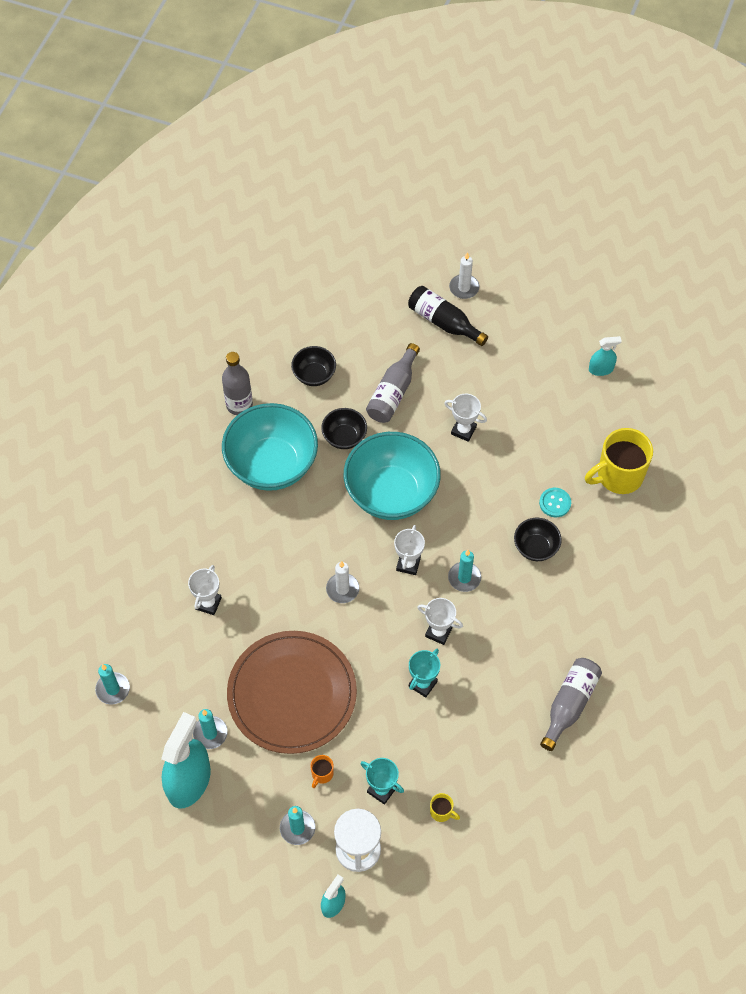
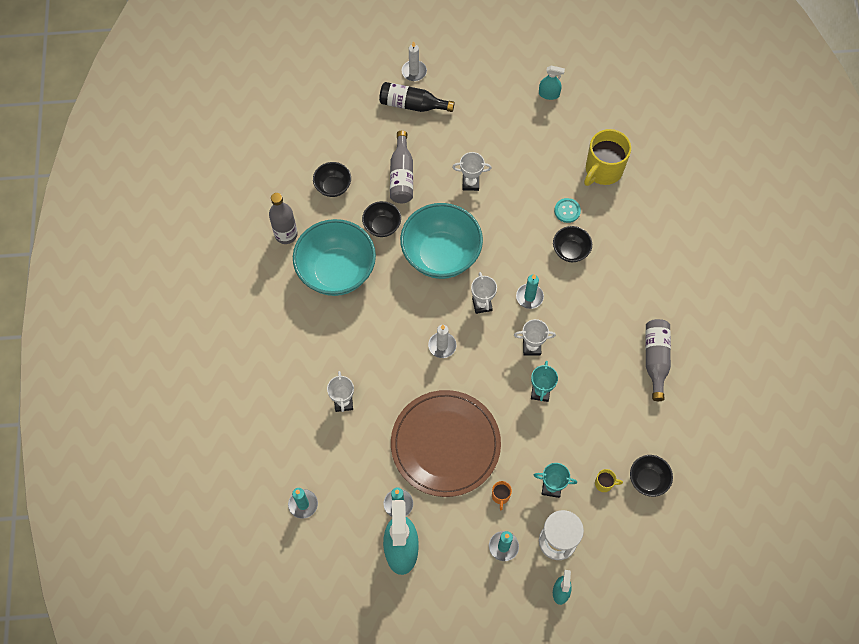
camera: 25 degrees left, 5 degrees up
(492, 830) = (648, 480): none -> black bowl
(601, 369) = (549, 94): turquoise spray bottle -> turquoise spray bottle turned 45 degrees clockwise

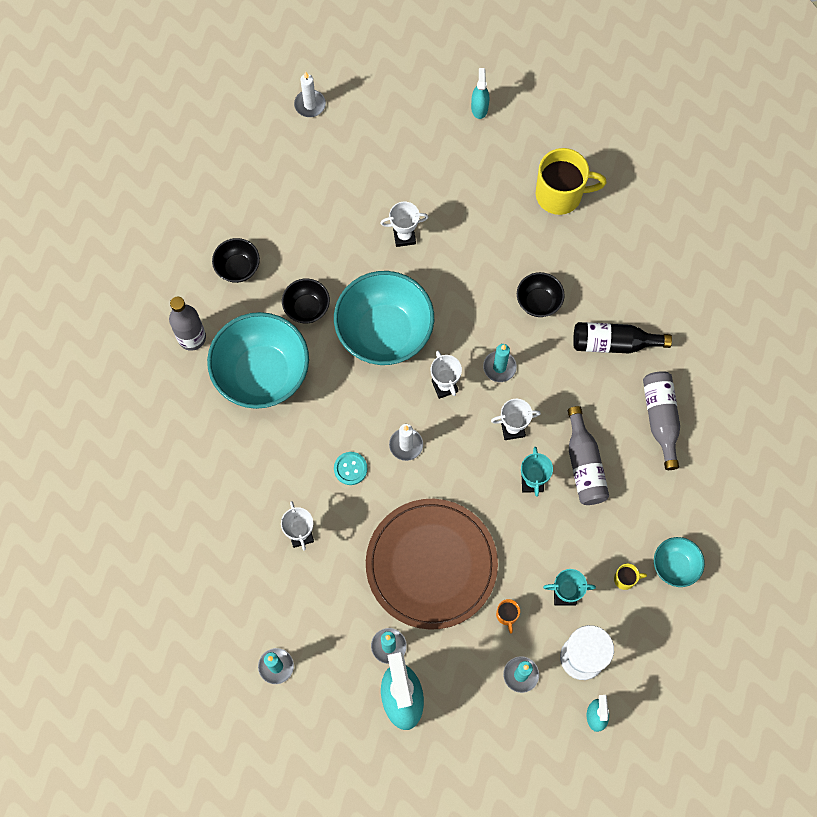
camera: 10 degrees left, 5 degrees up
(401, 176) = (319, 240): grey bottle -> grey bottle (584, 465)
(412, 104) = (315, 147): black bottle -> black bottle (613, 343)
(549, 94) = (479, 108): turquoise spray bottle -> turquoise spray bottle turned 90 degrees counterclockwise
(567, 211) = (526, 252): turquoise button -> turquoise button (350, 468)
(603, 170) = (560, 194): yellow mug -> yellow mug turned 120 degrees counterclockwise
(648, 480) = (675, 566): black bowl -> turquoise bowl

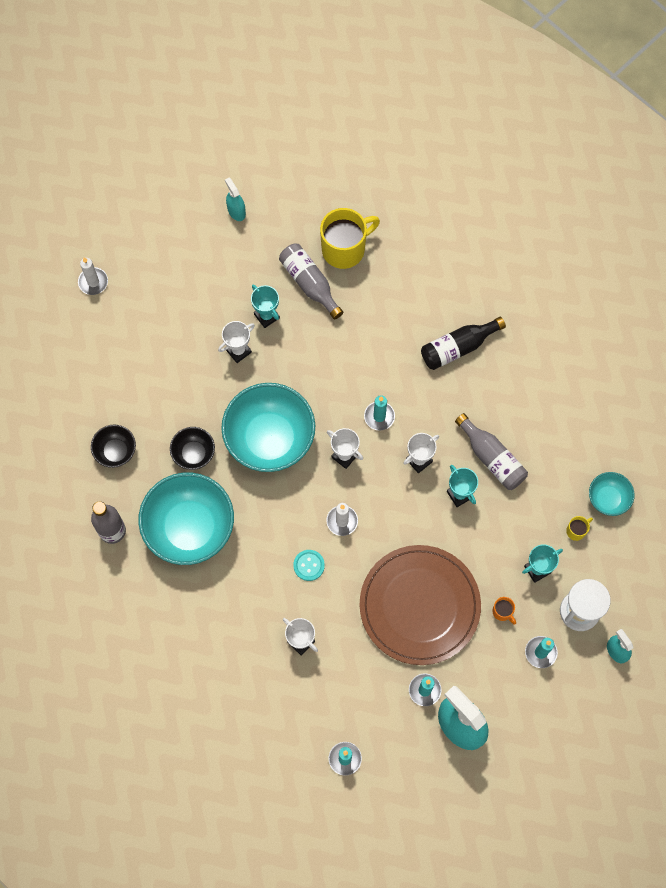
camera: 30 degrees left, 0 degrees up
(449, 218) = (266, 316): none -> turquoise trophy
(538, 302) = (379, 346): black bowl -> none
(660, 419) = (529, 388): grey bottle -> grey bottle (309, 283)

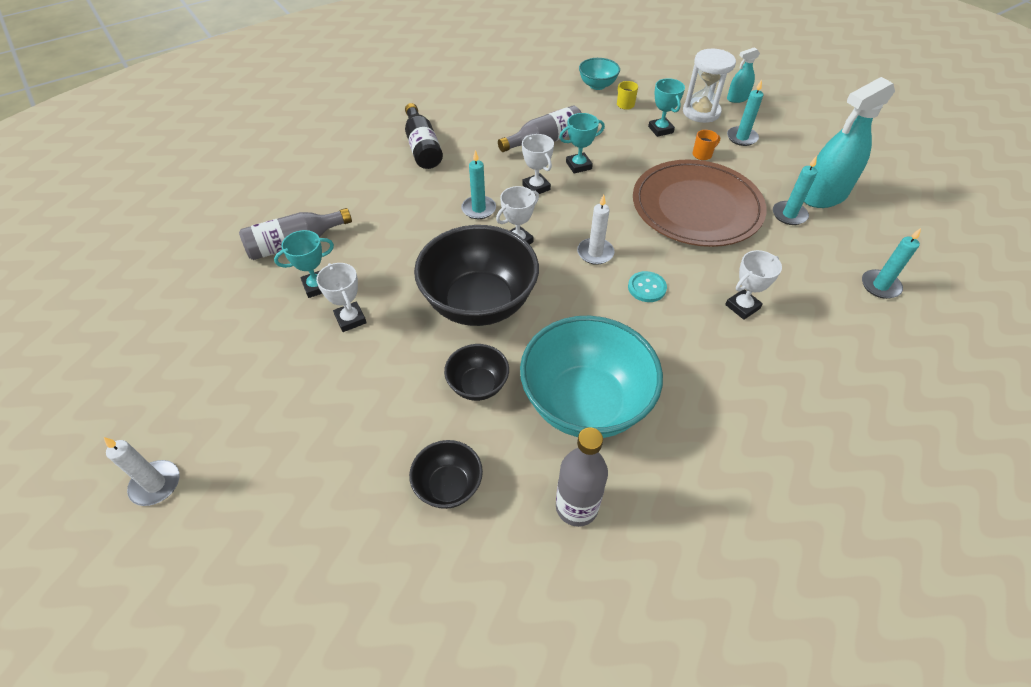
camera: 80 degrees left, 20 degrees down
(236, 211) = (159, 298): turquoise spray bottle -> none
(270, 439) = (479, 303): turquoise bowl -> black bowl
(345, 249) = (270, 210): yellow mug -> none

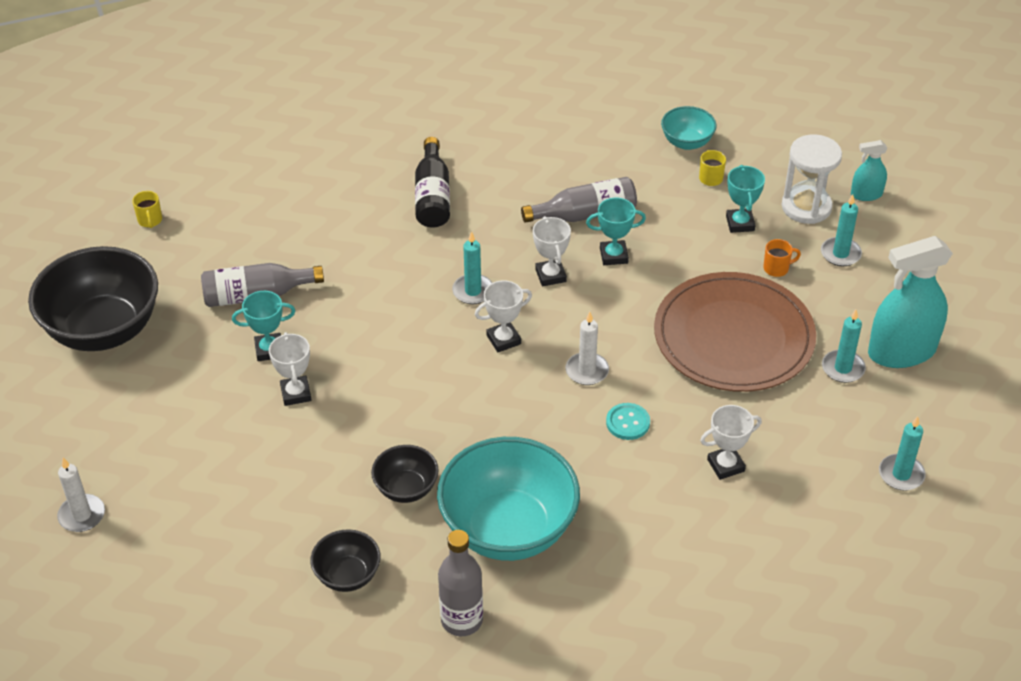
camera: 15 degrees right, 5 degrees down
(188, 201) = (150, 220): none -> yellow mug
(479, 303) = (436, 403): black bowl -> black bowl (104, 330)

